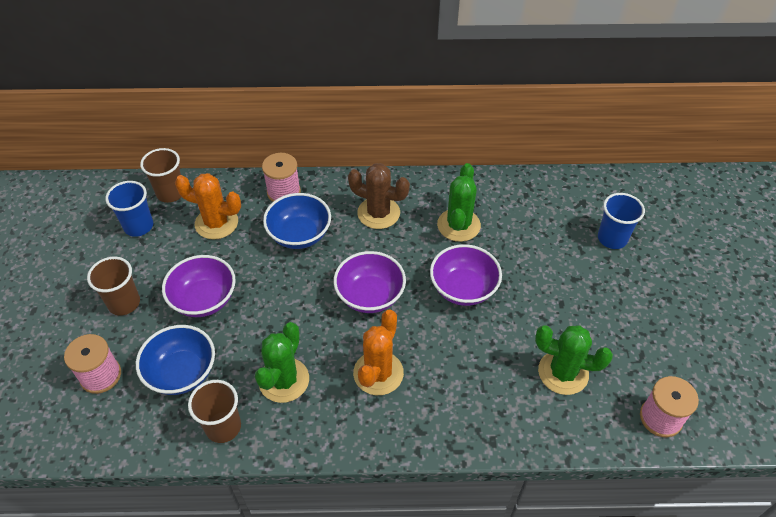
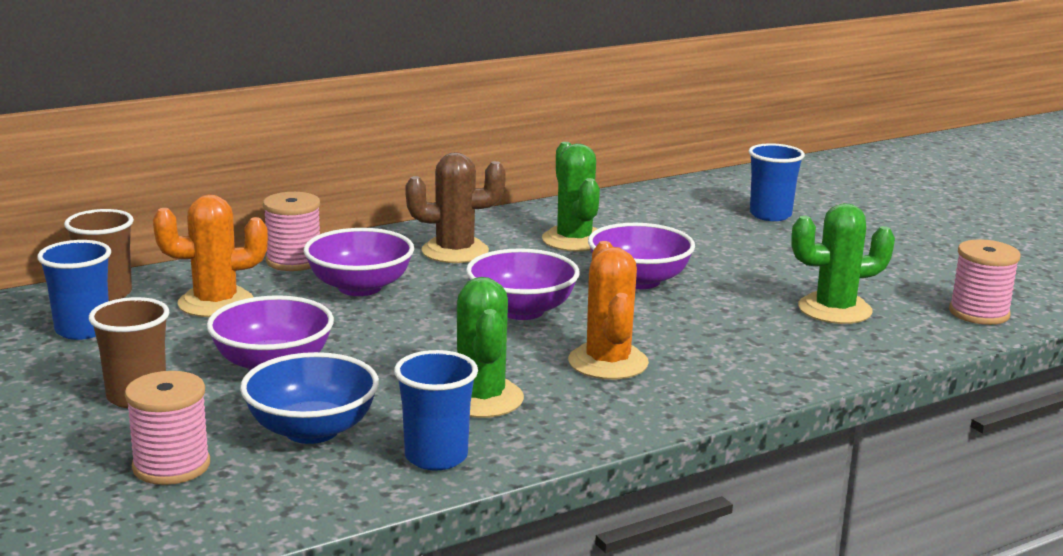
camera: 30 degrees left, 30 degrees down
(223, 427) = (436, 457): brown cup -> blue cup
(299, 235) = (360, 287): blue bowl -> purple bowl

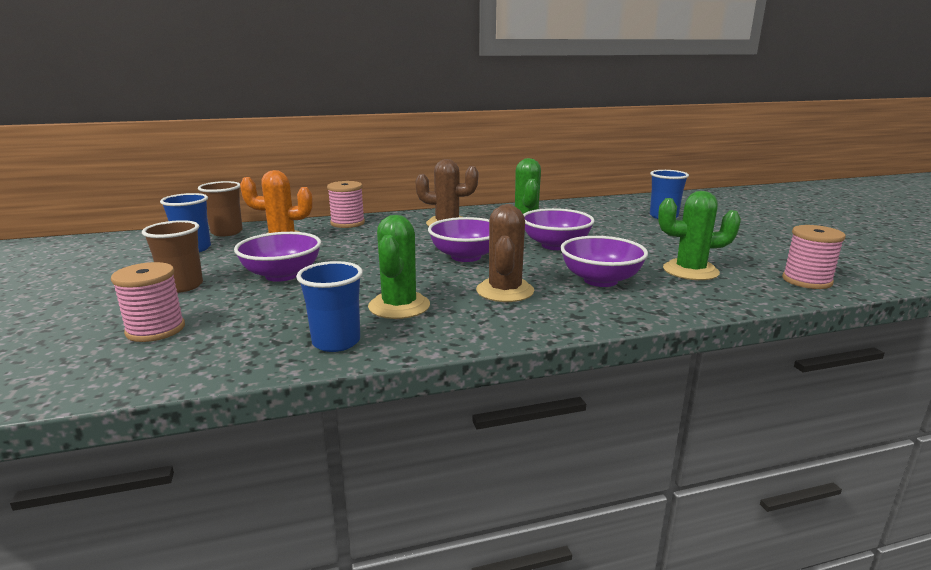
camera: 15 degrees right, 0 degrees up
(311, 430) = (268, 316): blue bowl -> none
(360, 287) = (374, 238): purple bowl -> purple bowl (600, 280)
(608, 362) = (505, 291): orange cactus -> brown cactus

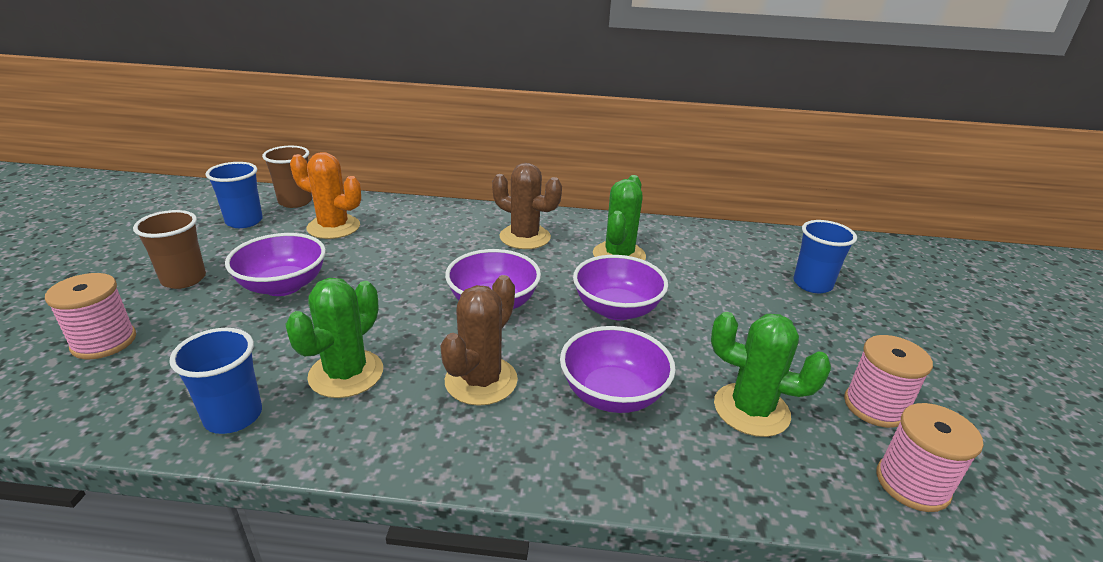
camera: 20 degrees right, 10 degrees up
(347, 223) = (421, 212): pink spool -> pink spool (875, 406)

